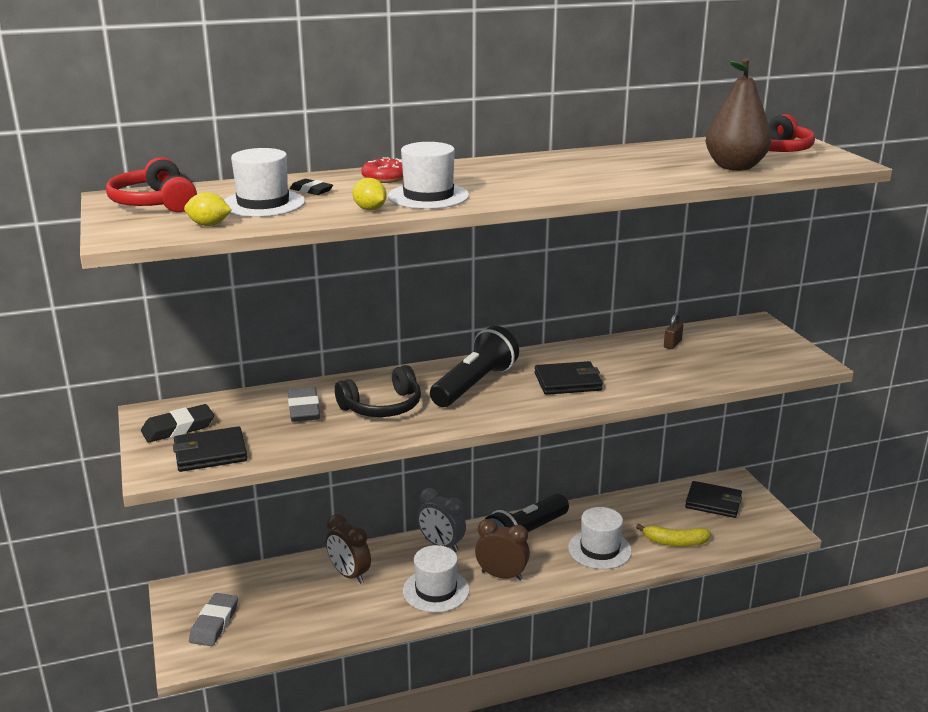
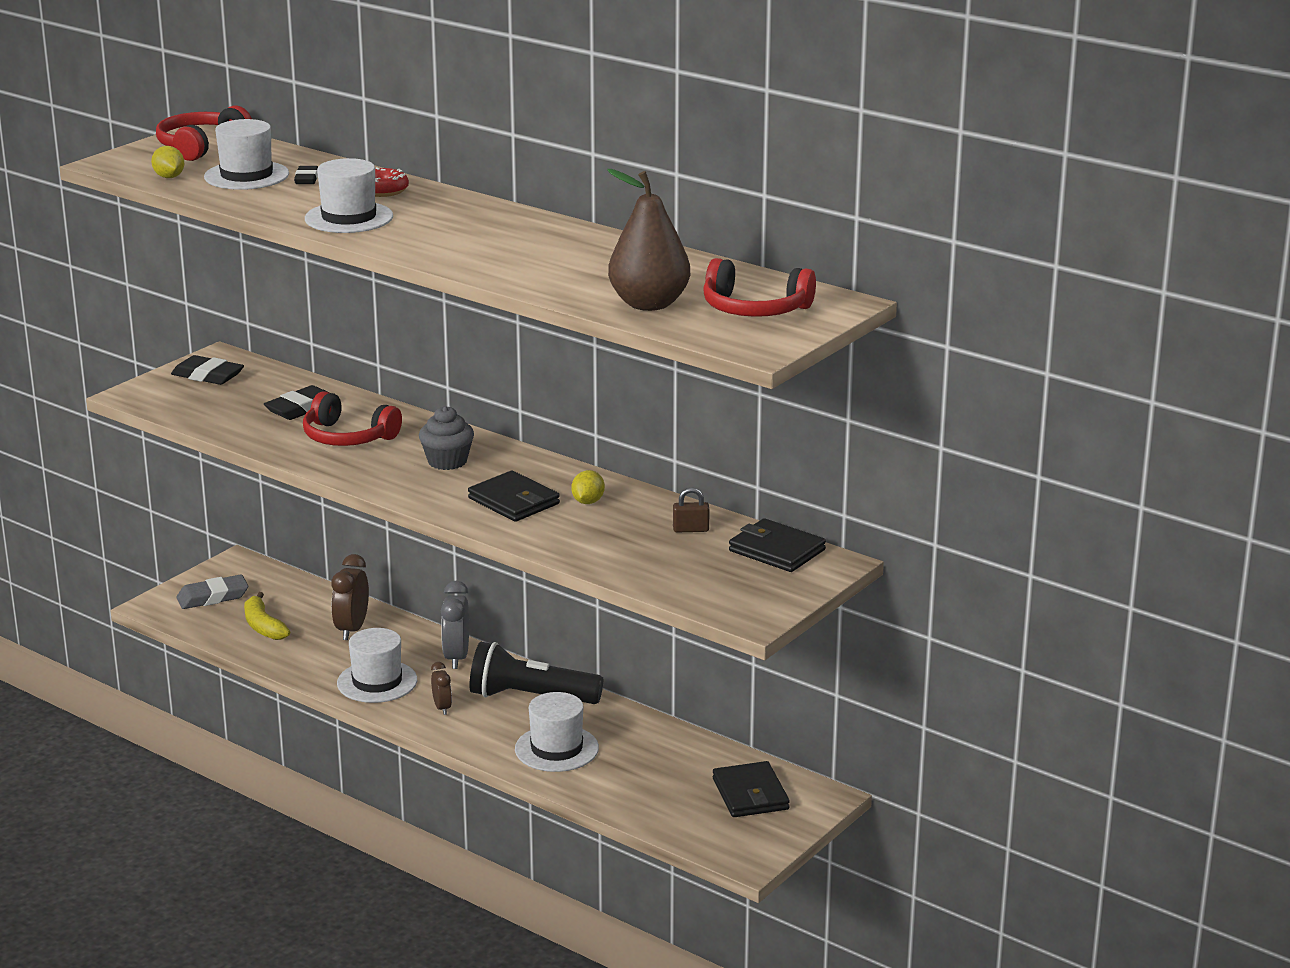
camera: 55 degrees right, 0 degrees up
(210, 453) = (182, 402): black wallet -> black wallet (777, 550)
(304, 409) = (301, 408): grey eraser -> black eraser
(370, 209) = (281, 210): yellow lemon -> yellow lemon (588, 502)
(382, 407) = (347, 437): black headphones -> red headphones
(475, 385) = (447, 461): black flashlight -> grey cupcake
(501, 575) = (442, 708): brown clock -> brown clock, size x0.59
(675, 542) = (629, 791): yellow banana -> yellow banana (263, 626)

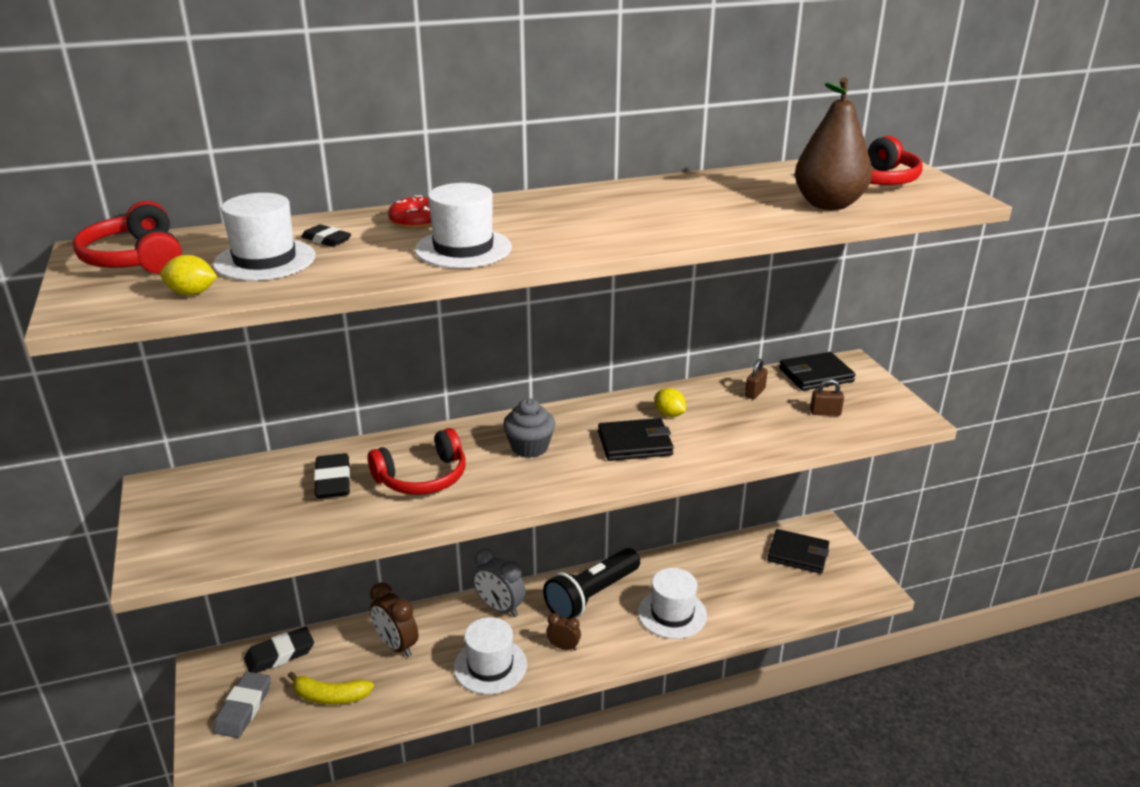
camera: 55 degrees left, 5 degrees up
(208, 375) = (187, 507): black eraser -> black eraser (280, 654)
(698, 572) = (825, 413): none -> brown padlock

